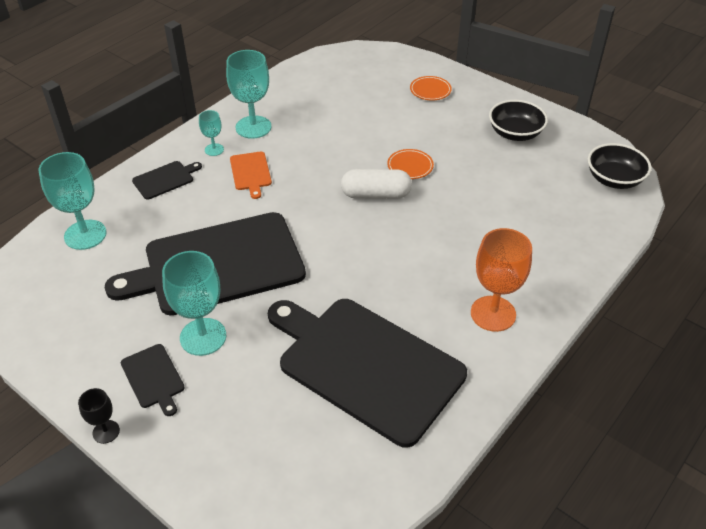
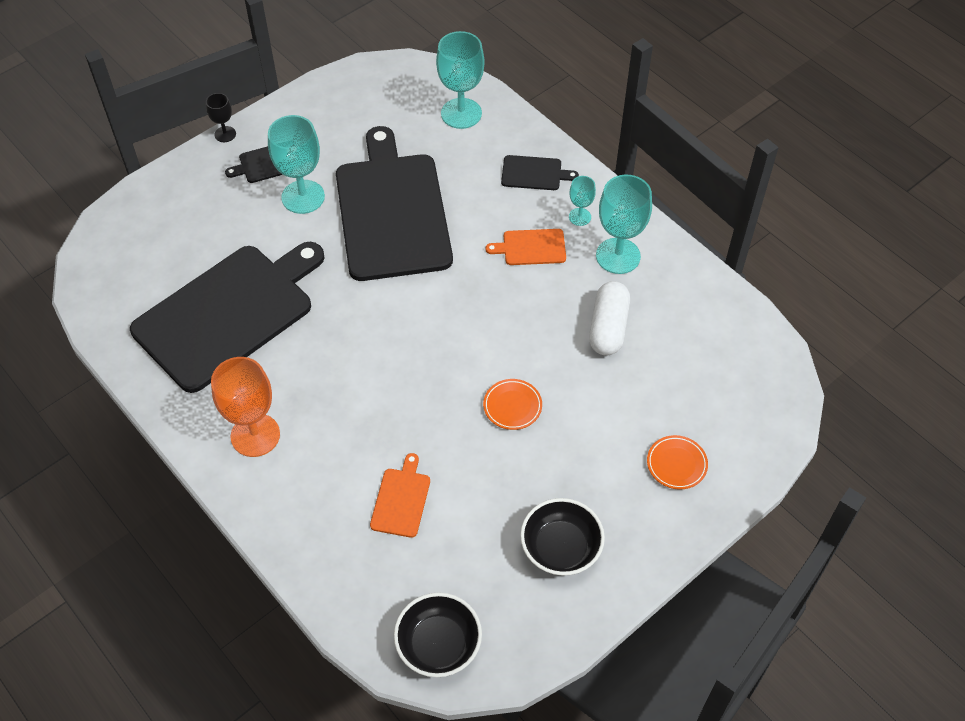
camera: 100 degrees right, 10 degrees up
(165, 179) = (534, 173): black cutting board -> black cutting board turned 60 degrees counterclockwise
(376, 195) = (467, 361): white capsule -> white capsule (608, 327)
(514, 213) = (401, 500): none -> orange cutting board

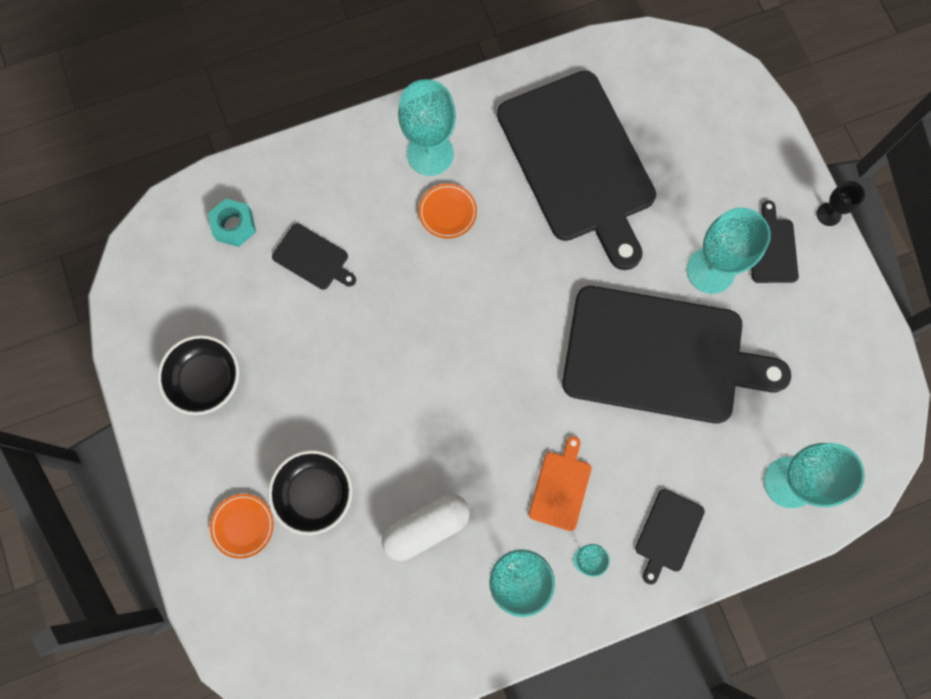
camera: 110 degrees right, 20 degrees up
(255, 435) = (430, 154): orange goblet -> turquoise goblet
(392, 586) = (234, 226): none -> turquoise nut
(401, 500) = (313, 258): orange cutting board -> black cutting board
(438, 644) = (166, 246): black bowl -> black bowl (315, 494)
(512, 406) = (370, 392): orange plate -> orange plate (447, 212)
(608, 327) = (426, 527): white capsule -> white capsule turned 60 degrees counterclockwise

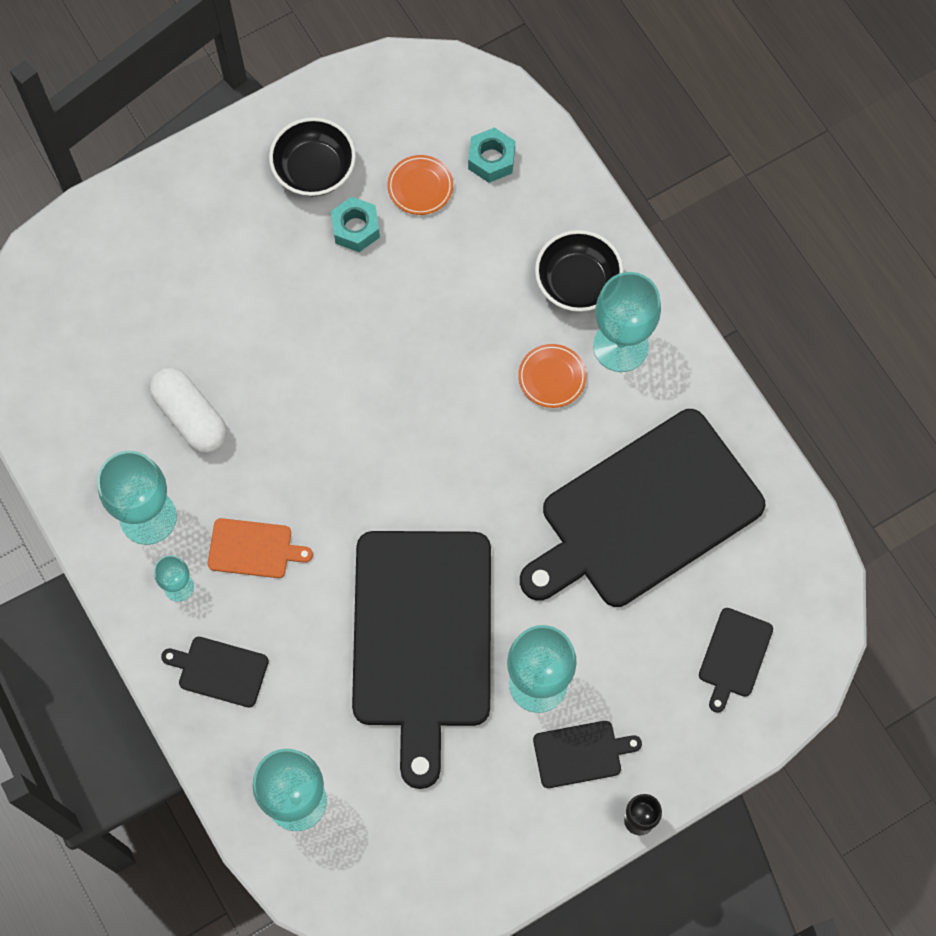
camera: 80 degrees right, 5 degrees down
(243, 526) = (167, 238): orange plate -> orange plate (420, 187)
(273, 352) = (356, 228): none -> turquoise nut
(313, 258) = (469, 246): black cutting board -> black cutting board (734, 656)
(315, 494) = (210, 300): black bowl -> black bowl (577, 282)

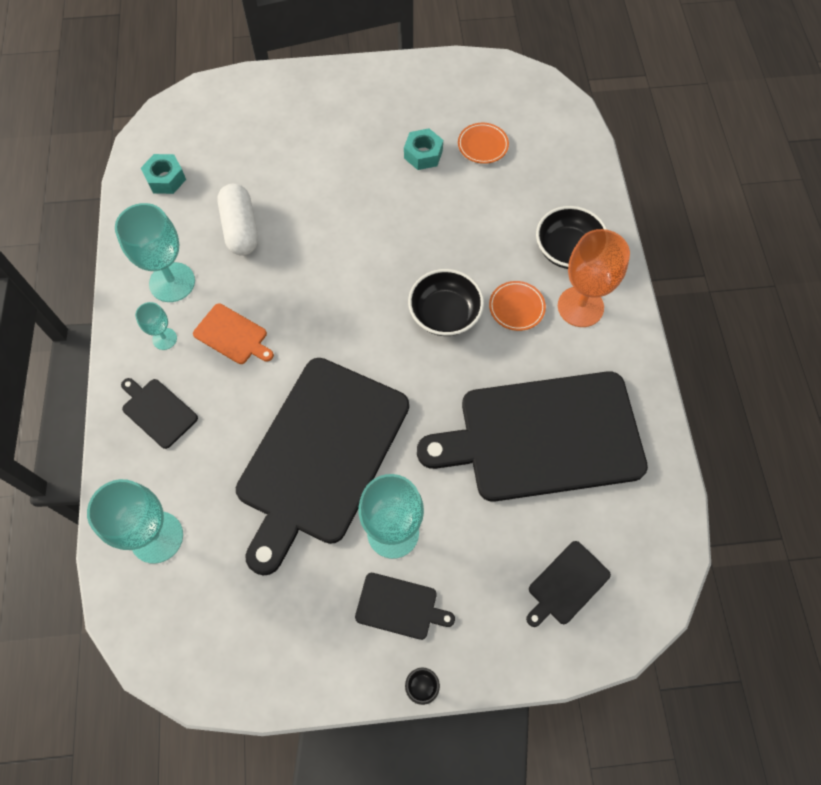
camera: 25 degrees right, 5 degrees down
(314, 170) = (414, 108): black bowl -> black bowl (444, 314)
(491, 159) = (543, 147): turquoise nut -> turquoise nut (165, 179)
(620, 346) = (580, 306): turquoise goblet -> orange goblet

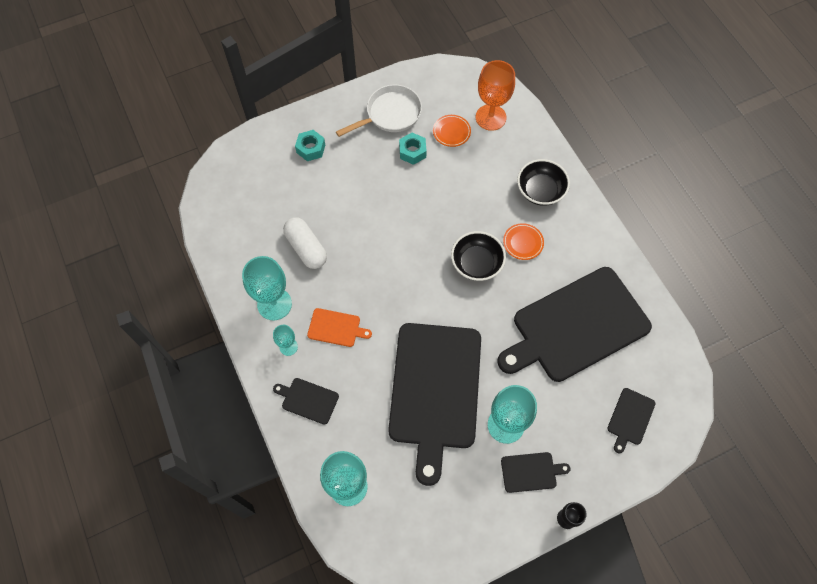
camera: 20 degrees left, 0 degrees up
(165, 179) = (233, 228): turquoise nut -> turquoise nut (311, 149)
(415, 103) = (390, 114): none -> white pan
(580, 306) = (565, 228): orange goblet -> orange goblet (490, 117)

